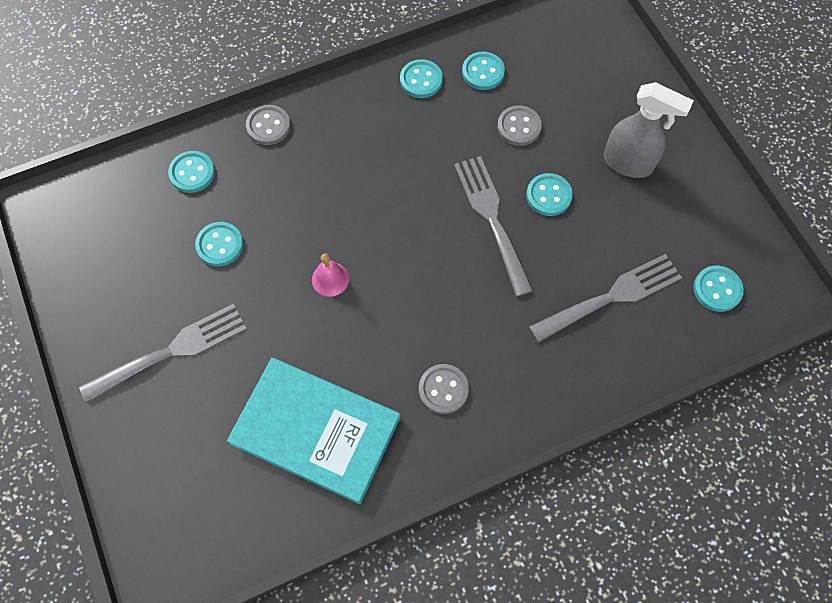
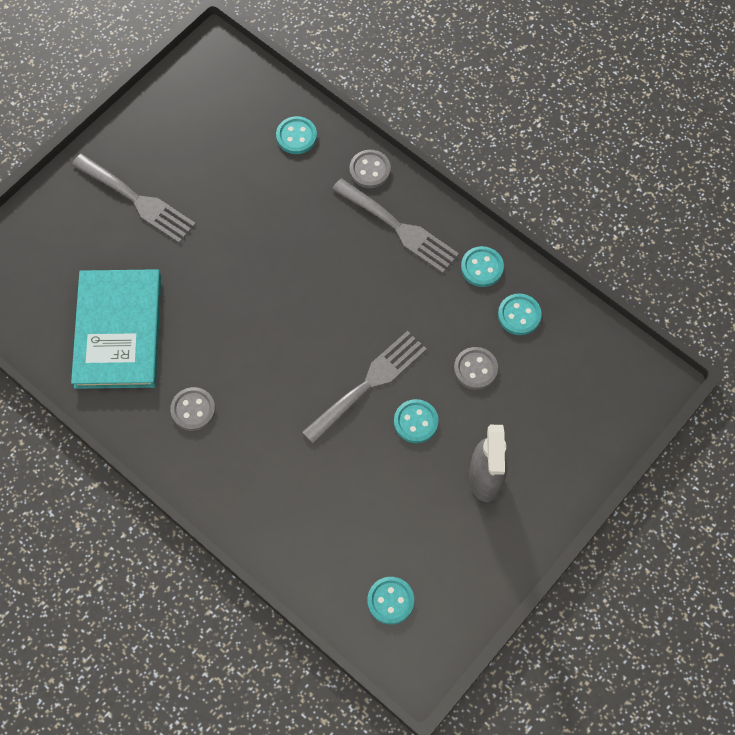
camera: 65 degrees right, 0 degrees up
(220, 245) = (242, 188): turquoise button -> none
(330, 279) = (250, 283): pink bell -> none
(611, 296) = (340, 511): grey fork -> grey fork (399, 228)

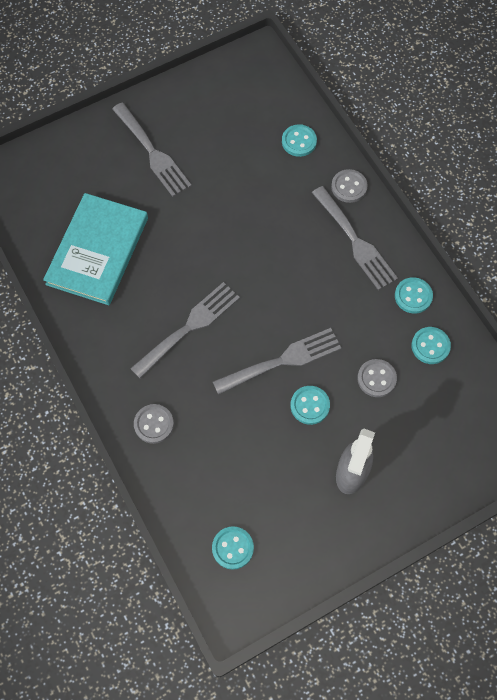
camera: 20 degrees right, 0 degrees up
(193, 410) = (132, 333): grey button -> grey button (154, 424)
(253, 381) = (189, 327): none -> grey fork

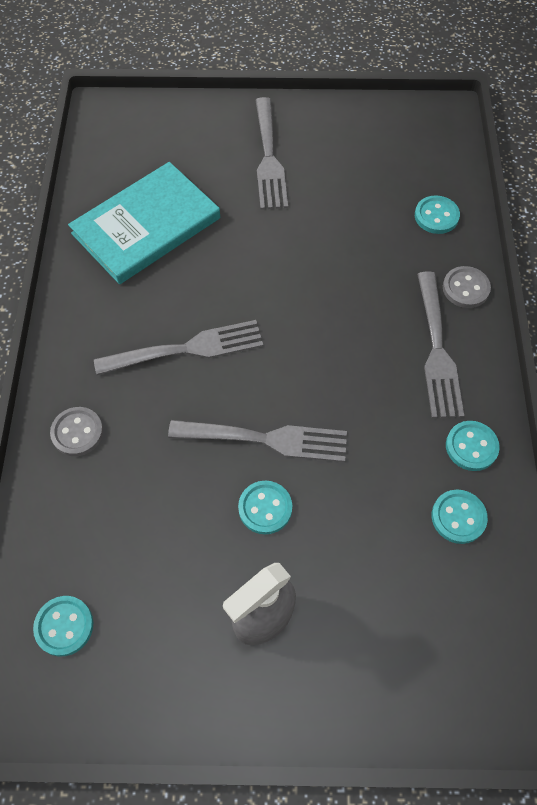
camera: 30 degrees right, 5 degrees down
(376, 378) = (366, 520): grey button -> none

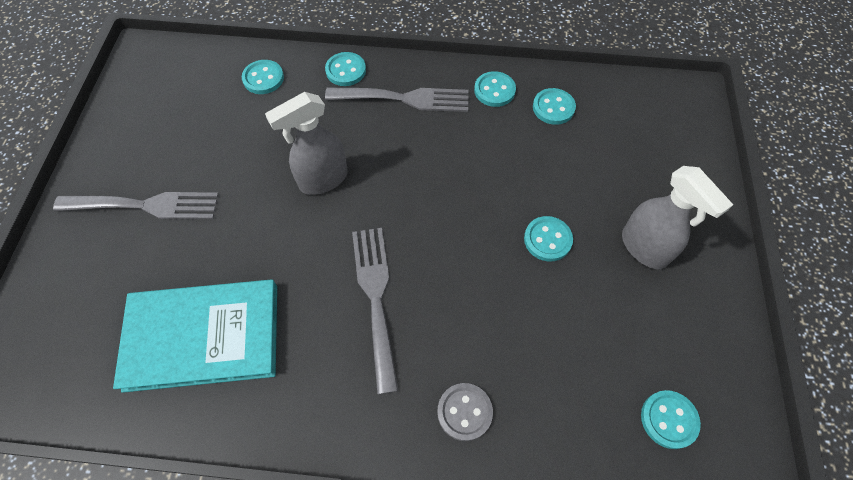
camera: 85 degrees left, 0 degrees up
(146, 226) = (203, 336): turquoise book -> turquoise book turned 60 degrees counterclockwise
(267, 439) = (481, 233): grey fork -> none
(315, 288) = (323, 180): none -> grey spray bottle
(465, 288) = (346, 70): grey button -> turquoise button

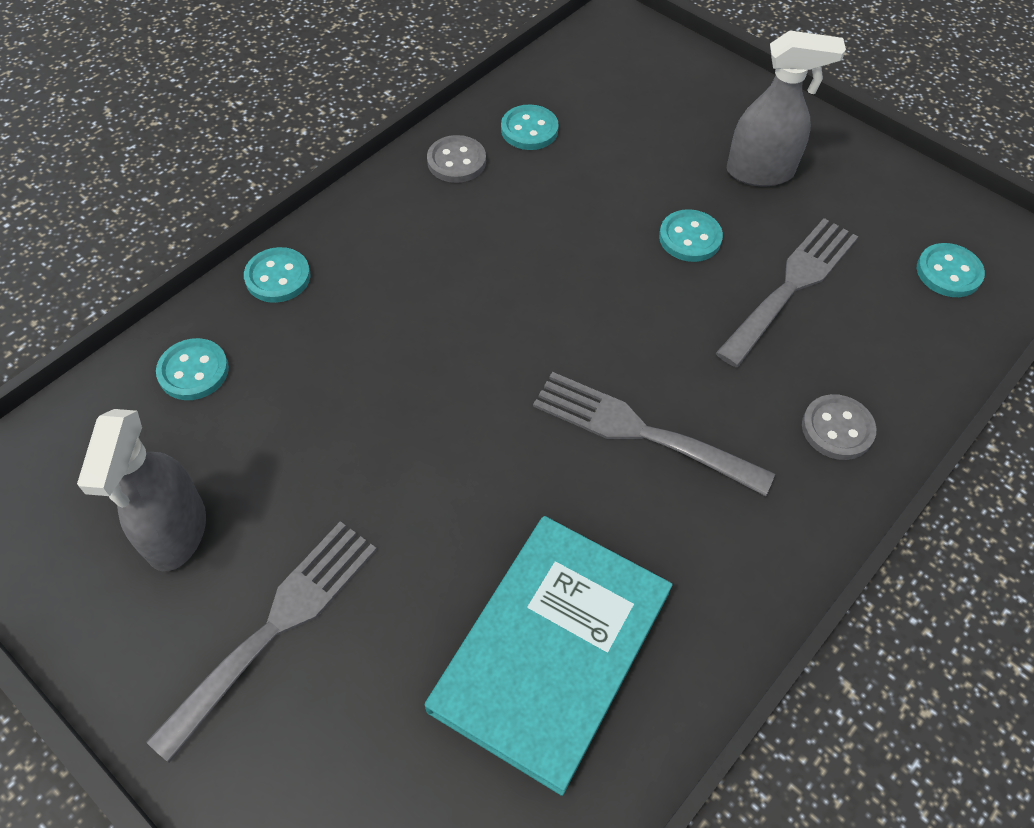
camera: 55 degrees left, 5 degrees down
(323, 180) = (427, 394): grey spray bottle -> grey spray bottle (176, 533)
(404, 98) = (384, 246): grey fork -> grey fork (791, 285)
(494, 90) = (456, 161): turquoise button -> grey button

